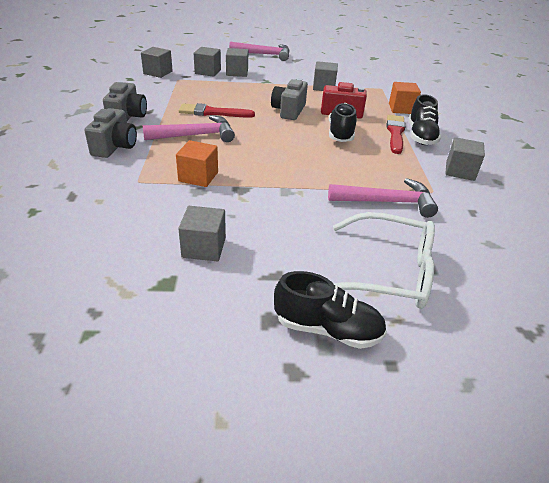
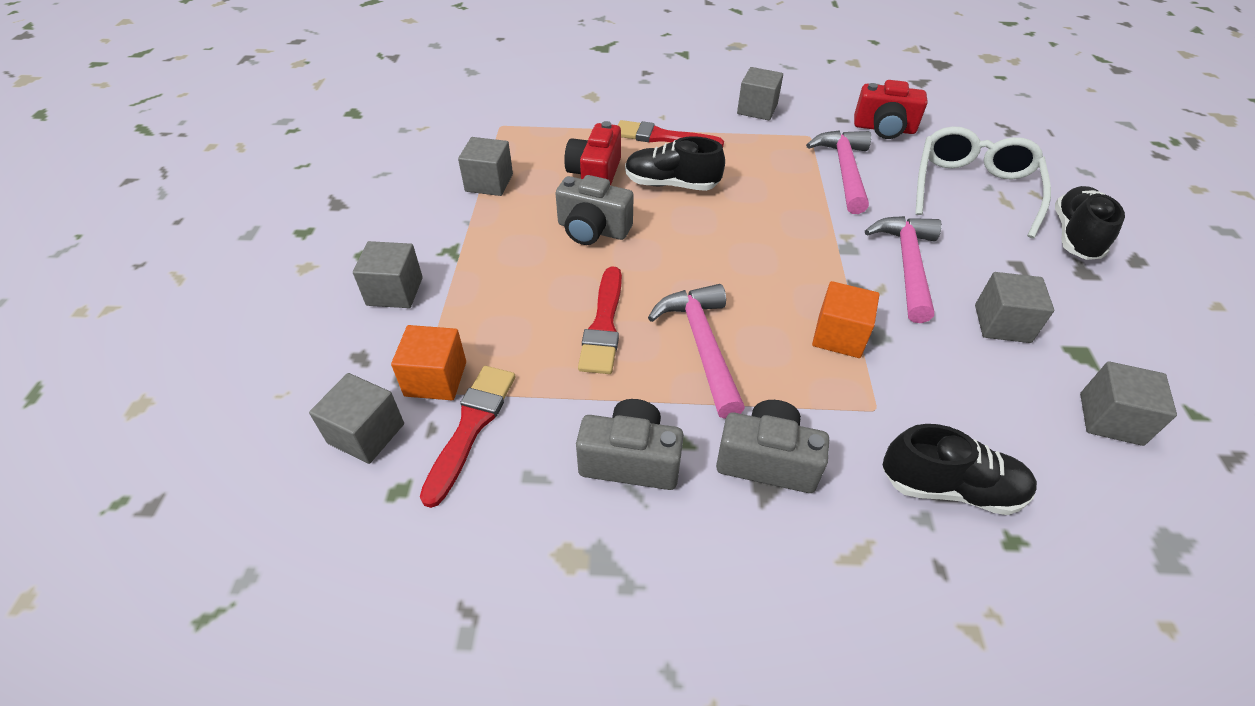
camera: 85 degrees left, 10 degrees up
(156, 88) = (471, 427): none -> red brush
(208, 72) = (380, 339): grey cube -> grey cube (1110, 419)
(264, 55) = (289, 247): pink hammer -> pink hammer (907, 265)
(401, 109) = (581, 120): orange cube -> orange cube (435, 379)
(421, 136) = (670, 119): black shoe -> black shoe (950, 487)
(471, 234) = (884, 129): none -> red camera

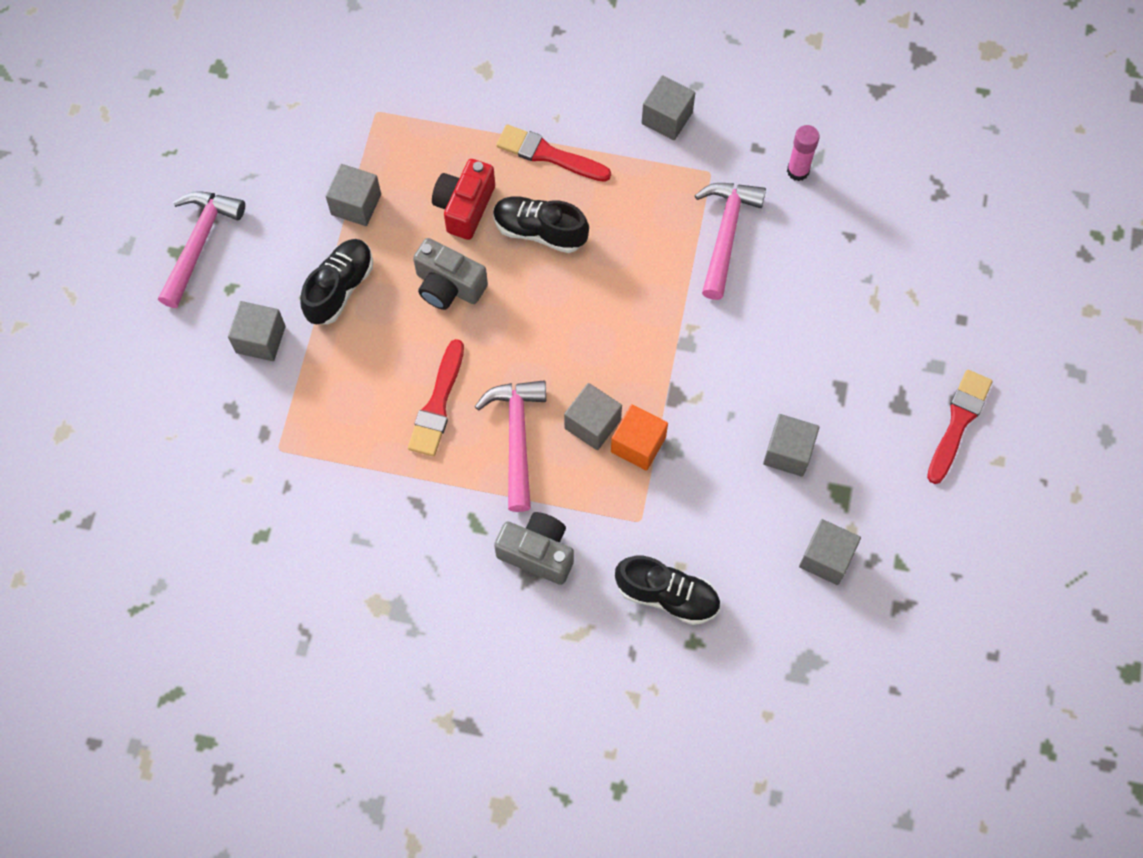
camera: 10 degrees right, 20 degrees up
(366, 433) = (237, 484): grey cube -> grey cube (592, 424)
(435, 379) = (292, 440): orange cube -> none
(471, 427) = (317, 489): red brush -> red brush (958, 422)
(630, 460) = (434, 537): grey camera -> none
(884, 129) = (798, 171): red camera -> pink glue stick
(907, 265) = (734, 372): pink hammer -> pink hammer (199, 243)
(973, 189) = (849, 279): white glasses -> none
(1075, 236) = (917, 358): black shoe -> black shoe (340, 288)

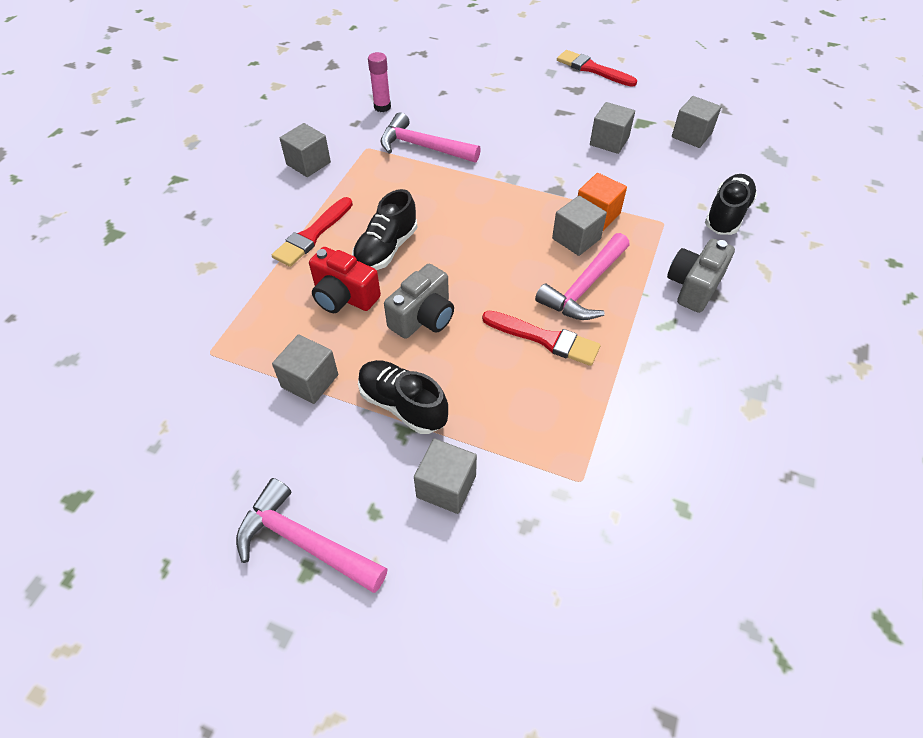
camera: 80 degrees left, 15 degrees down
(517, 437) = (584, 287): pink hammer -> pink hammer turned 60 degrees counterclockwise

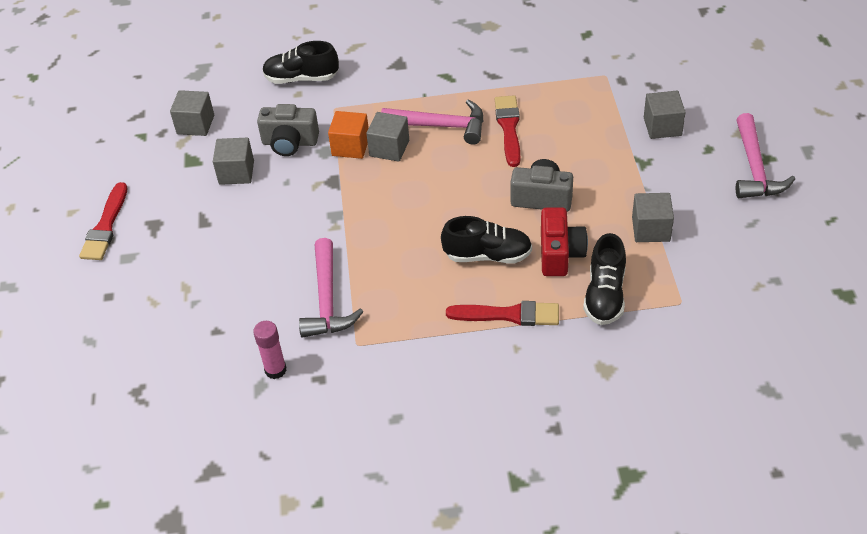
camera: 115 degrees left, 5 degrees down
(308, 163) = (413, 379): grey cube -> none
(402, 405) = (625, 172): black shoe -> black shoe (605, 295)
(693, 286) = (398, 74): grey camera -> grey camera (290, 143)

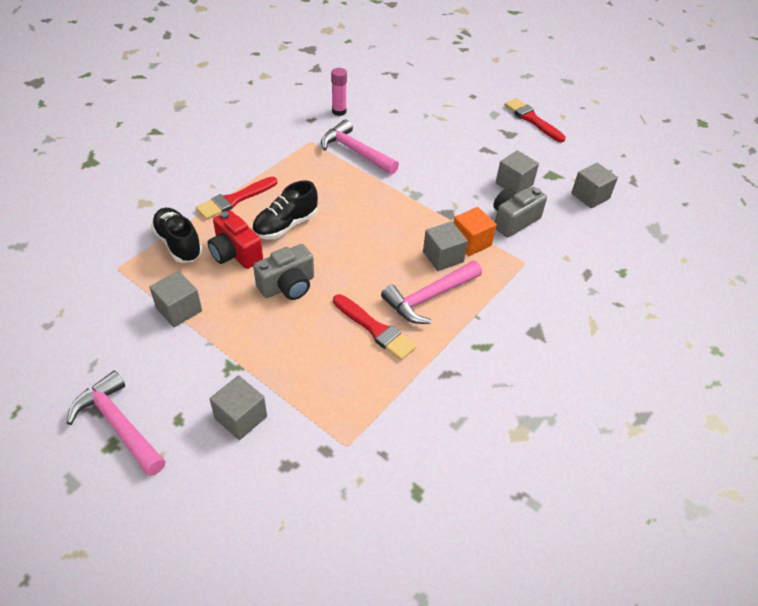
camera: 130 degrees right, 0 degrees up
(301, 78) = (584, 271): black shoe -> none

